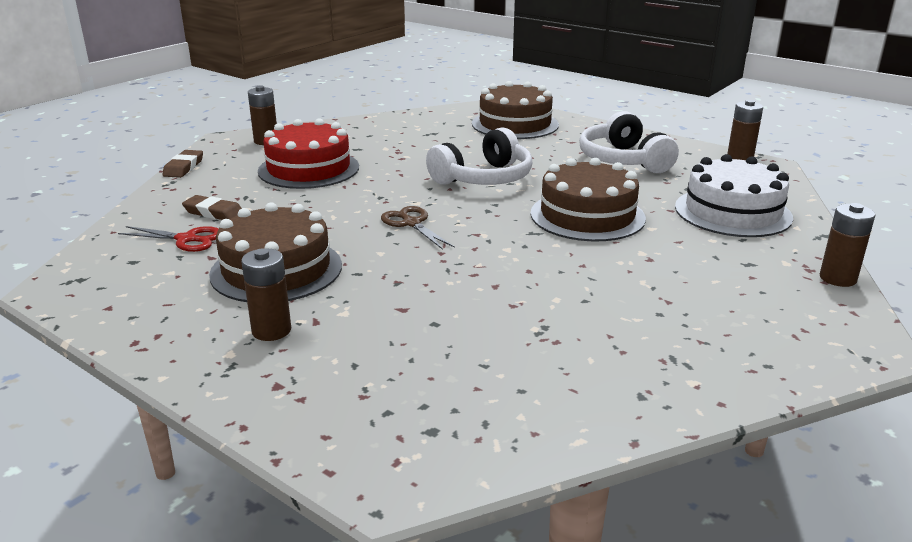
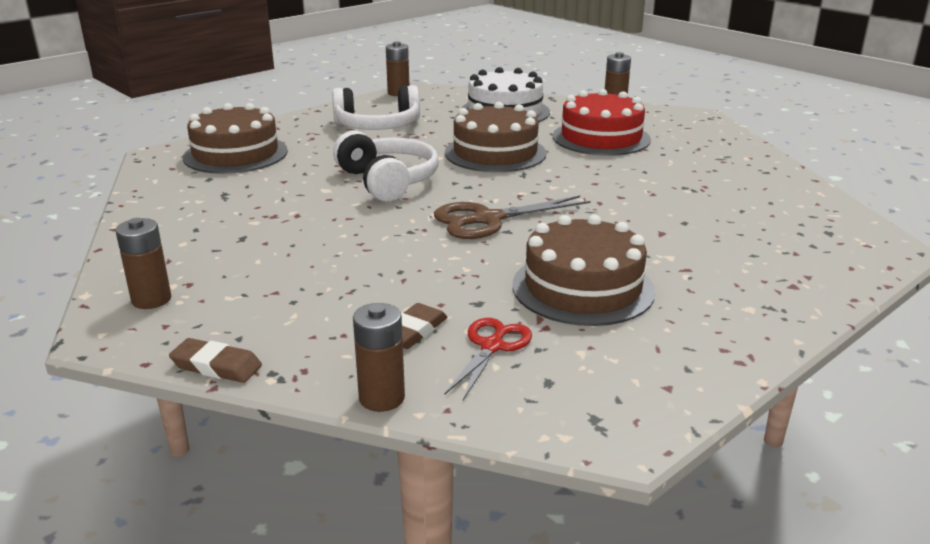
camera: 80 degrees left, 0 degrees up
(271, 330) = (706, 289): brown battery -> brown battery (381, 398)
(309, 169) = (294, 269): red cake -> red cake (601, 138)
(412, 223) = (487, 219): brown scissors -> brown scissors, size x1.52

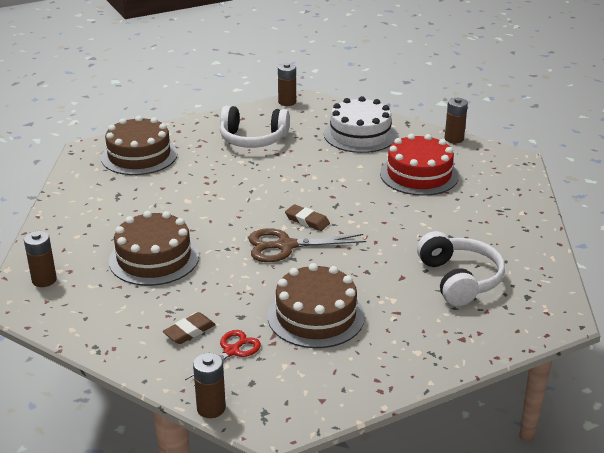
camera: 15 degrees right, 5 degrees up
(216, 366) = (65, 336): brown eraser -> brown eraser (307, 220)
(381, 398) = (149, 375): brown battery -> brown battery (211, 408)
(387, 181) = (234, 198): white headphones -> white headphones (459, 279)
(495, 153) = (327, 180): brown cake -> brown cake (154, 258)

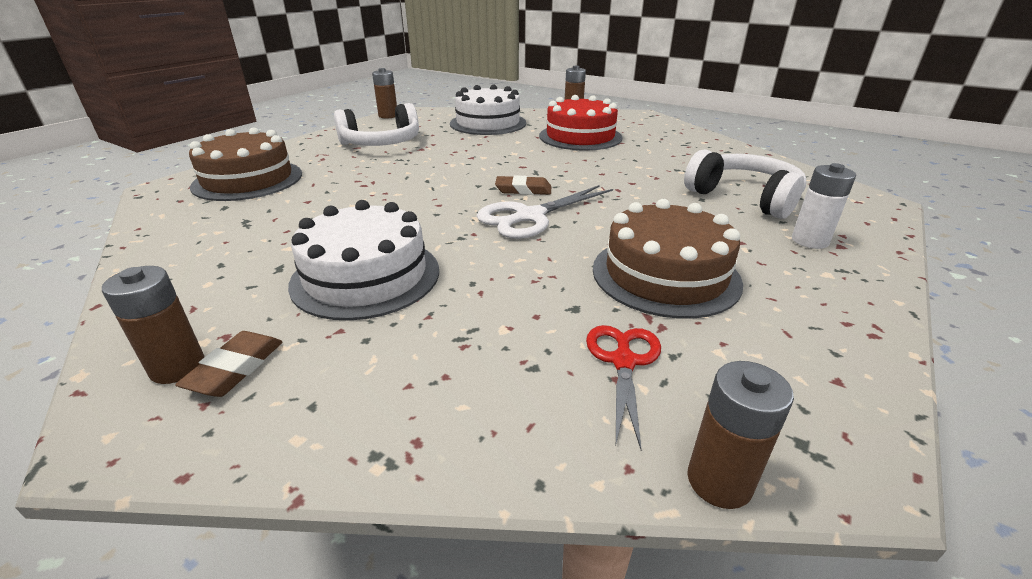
camera: 30 degrees left, 0 degrees up
(154, 258) = (366, 276): brown cake -> white cake
(189, 331) = (524, 357): brown eraser -> brown eraser (235, 368)
(285, 246) = (529, 216): brown scissors -> white scissors
(446, 328) = (809, 241): none -> white battery

